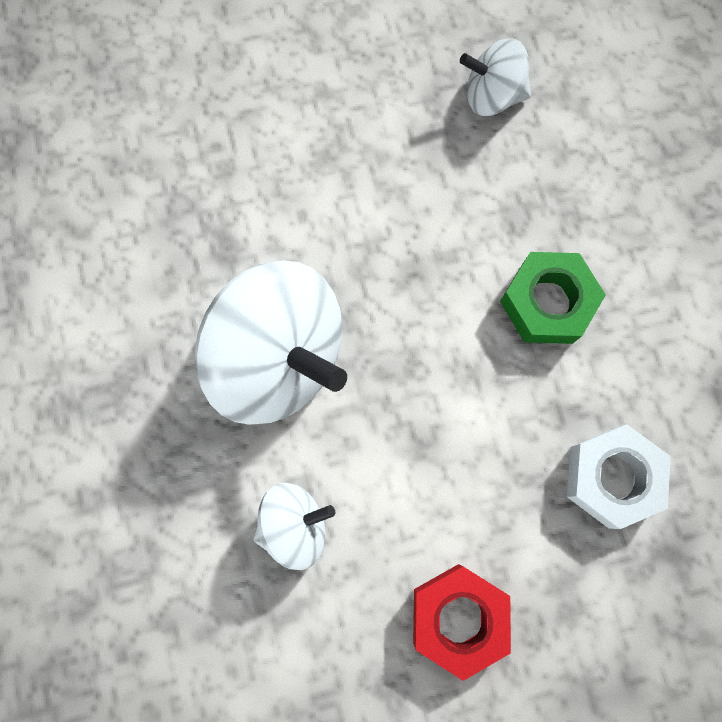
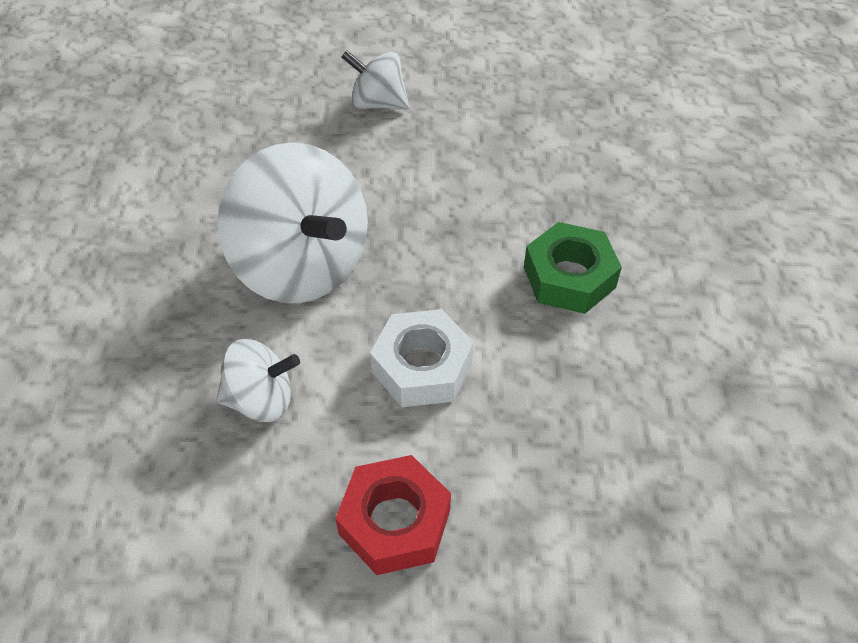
camera: 15 degrees right, 25 degrees down
(492, 95) = (561, 124): white spinning top -> white spinning top (378, 103)
(611, 477) = (595, 433): white nut -> white nut (422, 367)

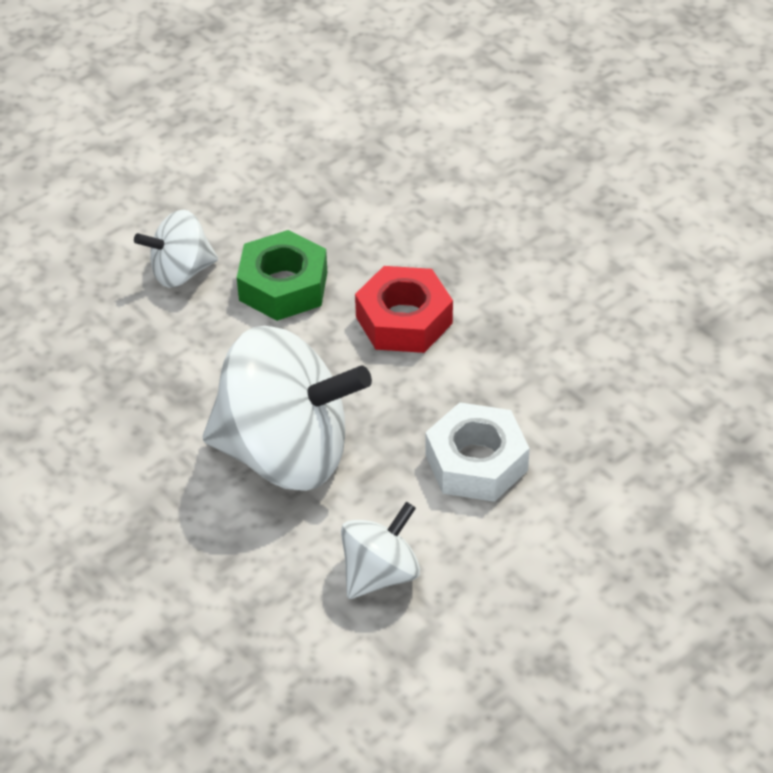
camera: 40 degrees left, 5 degrees down
(394, 522) = (579, 580): red nut -> red nut (404, 320)
(569, 277) = (512, 319): green nut -> green nut (283, 286)

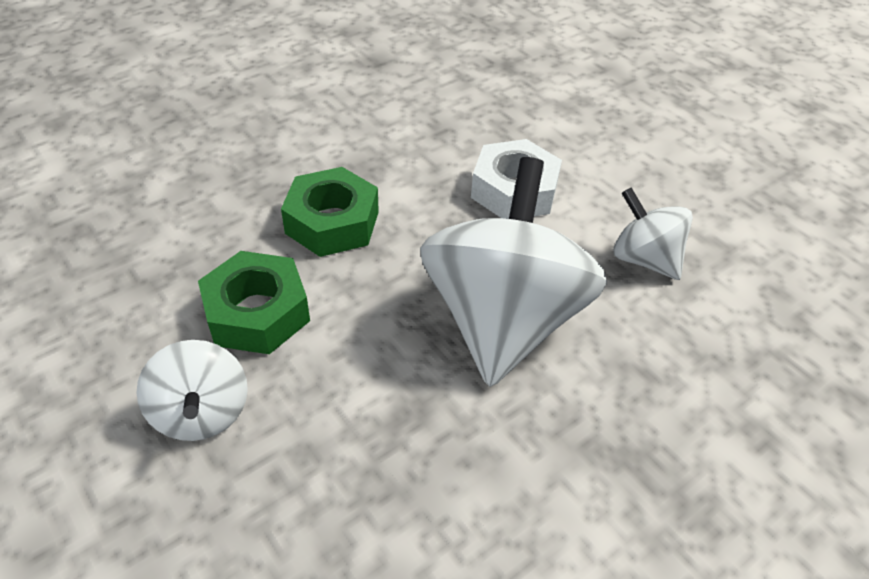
camera: 90 degrees left, 0 degrees up
(404, 320) = (332, 222): red nut -> green nut

